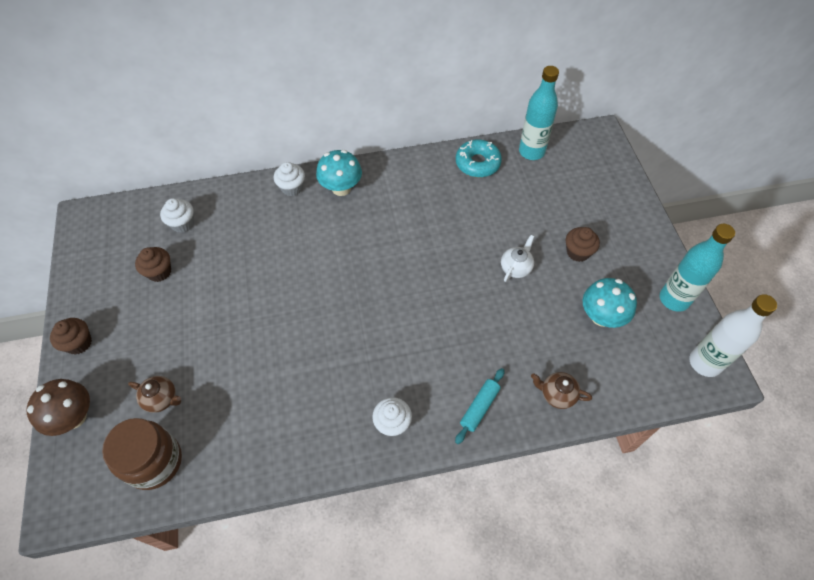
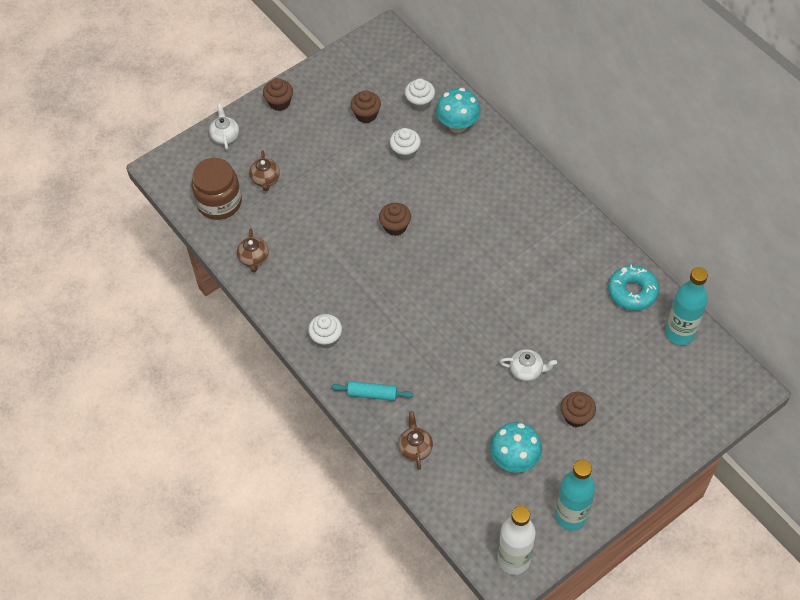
camera: 65 degrees right, 0 degrees up
(74, 417) = (225, 136): brown mushroom -> white teapot
(251, 455) = (254, 258): none -> brown teapot
(292, 188) = (505, 159): white cupcake -> white cupcake (405, 152)
(303, 303) = (395, 226): none -> brown cupcake
(341, 188) = (529, 195): turquoise mushroom -> turquoise mushroom (457, 125)

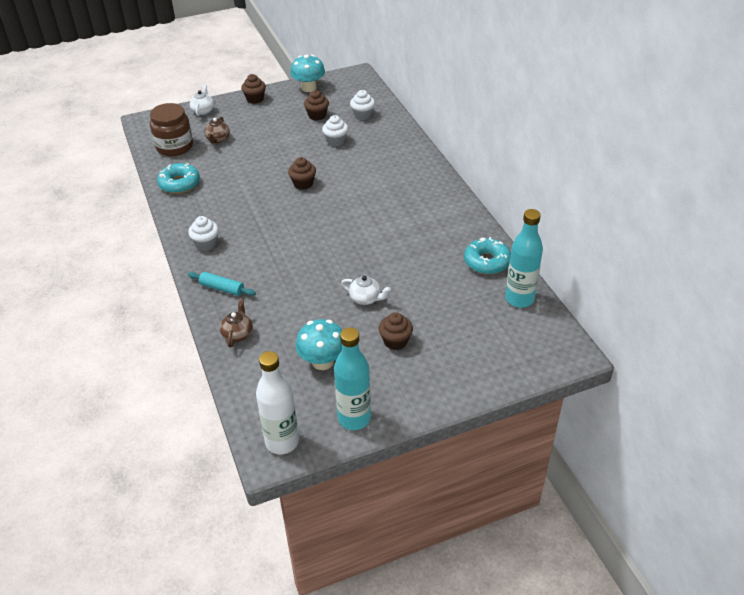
camera: 15 degrees right, 15 degrees down
(254, 258) = (179, 183): brown teapot -> turquoise donut
(457, 125) = (386, 132): turquoise mushroom -> turquoise mushroom (309, 88)

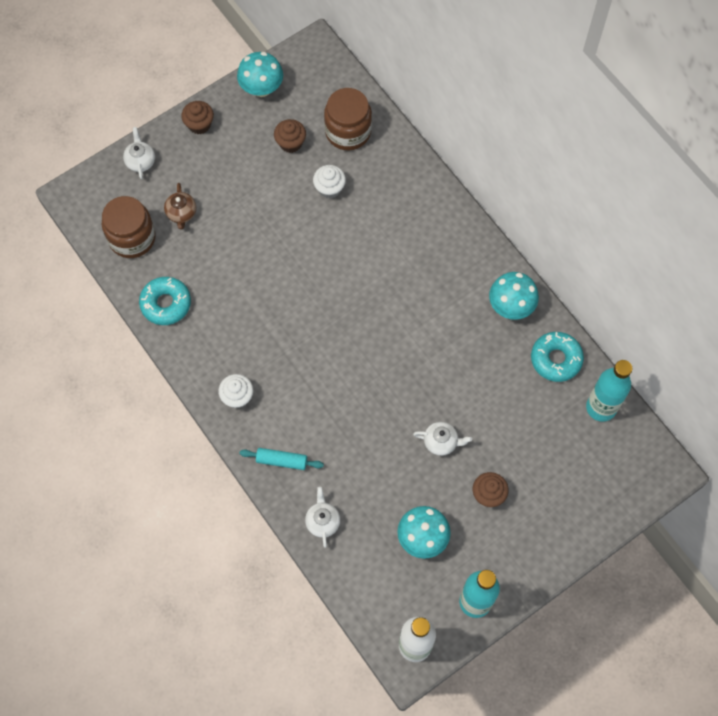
camera: 15 degrees left, 25 degrees up
(238, 334) = (322, 521): brown teapot -> white teapot
(303, 184) = (315, 274): brown cupcake -> none
(362, 115) = (348, 132): white cupcake -> brown jar
(457, 224) = (511, 306): none -> turquoise mushroom

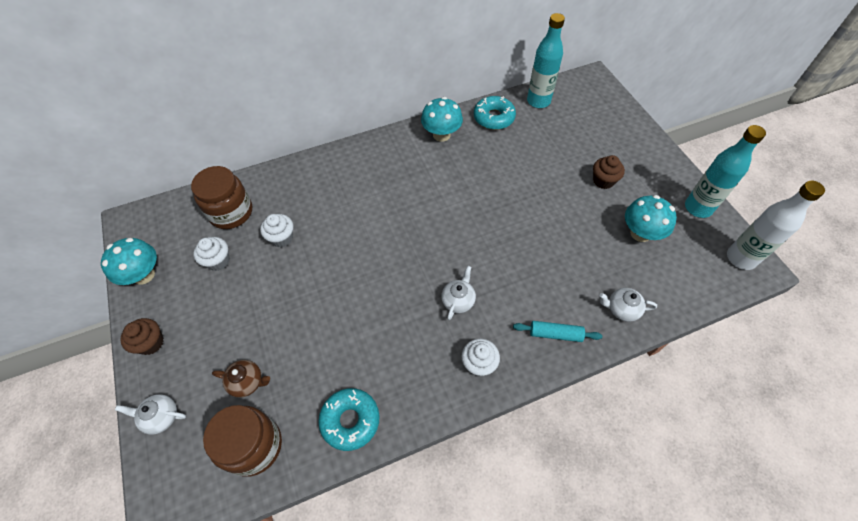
camera: 75 degrees left, 10 degrees down
(281, 461) = (555, 334): turquoise rolling pin -> turquoise rolling pin turned 75 degrees clockwise
(290, 143) = (218, 261): brown cupcake -> white cupcake
(441, 442) = (553, 203): white teapot -> white teapot (458, 300)

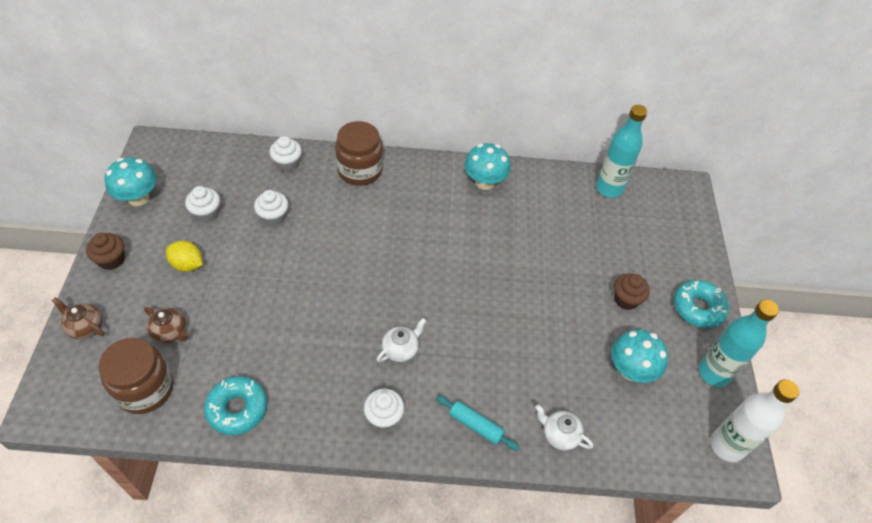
camera: 20 degrees right, 5 degrees down
(161, 417) = (85, 327): white teapot -> brown teapot
(227, 314) = (187, 264): none -> yellow lemon
(231, 212) = (242, 174): brown jar -> brown jar (360, 170)
(266, 187) = (287, 163): none -> white cupcake
(494, 118) = (550, 187): turquoise donut -> turquoise donut (698, 308)

